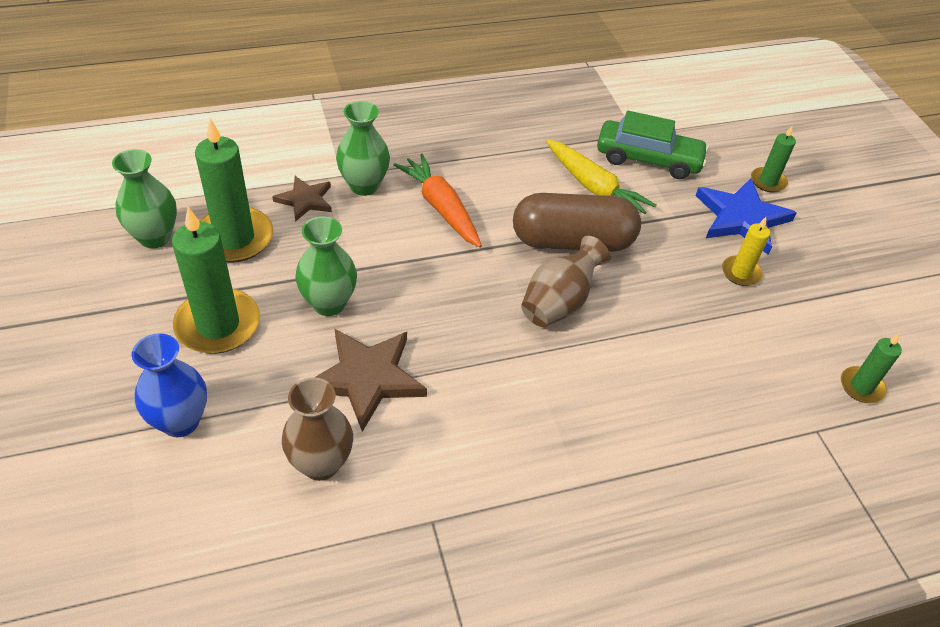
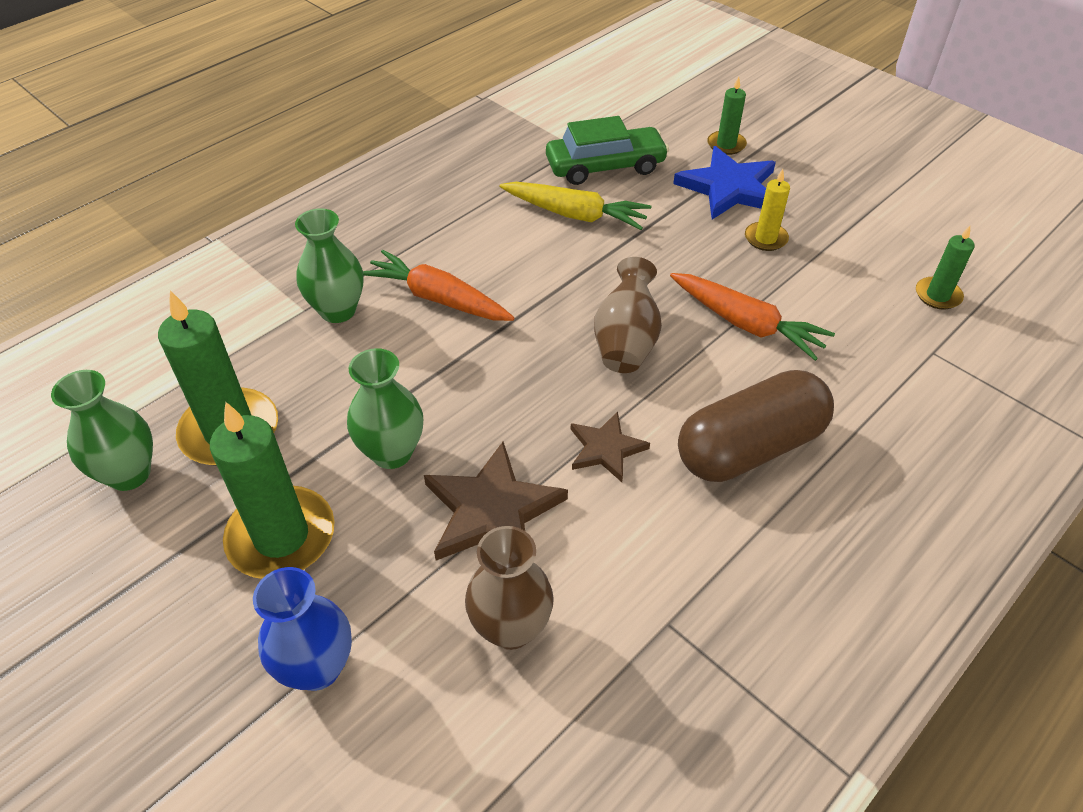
camera: 25 degrees left, 0 degrees up
(305, 200) = (282, 354): brown star -> brown star (606, 449)
(572, 241) = (593, 276): brown capsule -> brown capsule (749, 447)
(668, 333) = (746, 324): none -> orange carrot

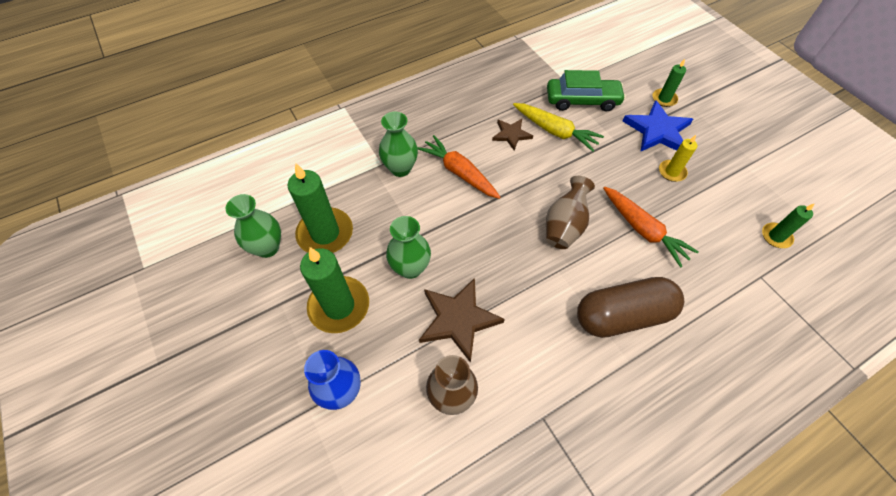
camera: 15 degrees right, 10 degrees up
(606, 449) = (534, 295): brown star -> brown star (511, 134)

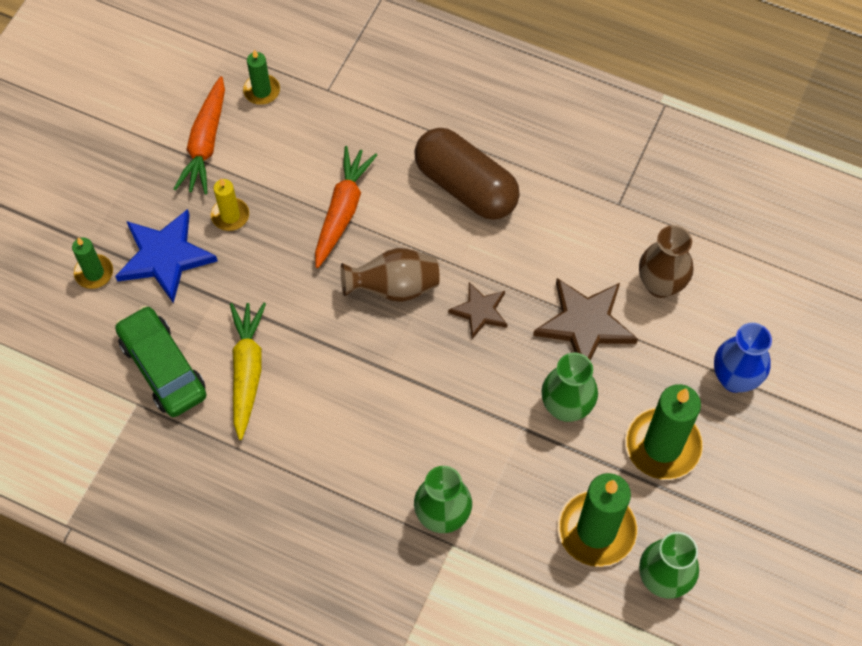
camera: 125 degrees left, 5 degrees up
(459, 172) = (398, 442): orange carrot -> orange carrot (205, 143)
(511, 134) = (289, 419): brown star -> brown star (480, 311)

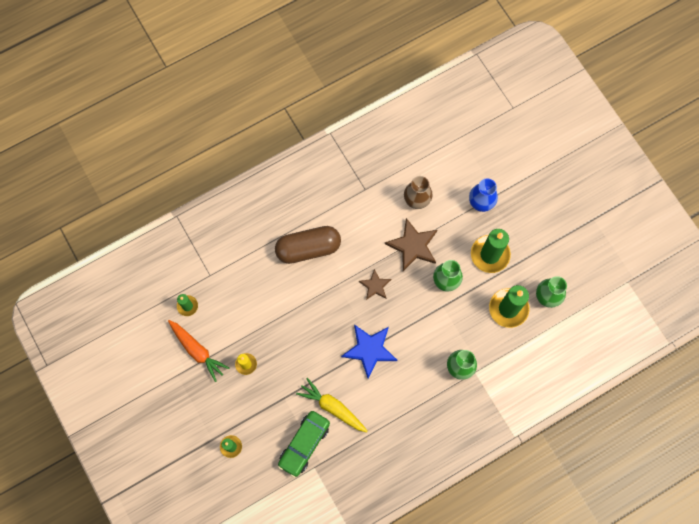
camera: 55 degrees left, 10 degrees up
(163, 368) = (304, 444): green car -> green car turned 60 degrees counterclockwise
(165, 257) = (246, 408): blue star -> blue star (369, 350)
(342, 211) = (281, 311): orange carrot -> none
(394, 287) = (336, 315): brown vase -> none

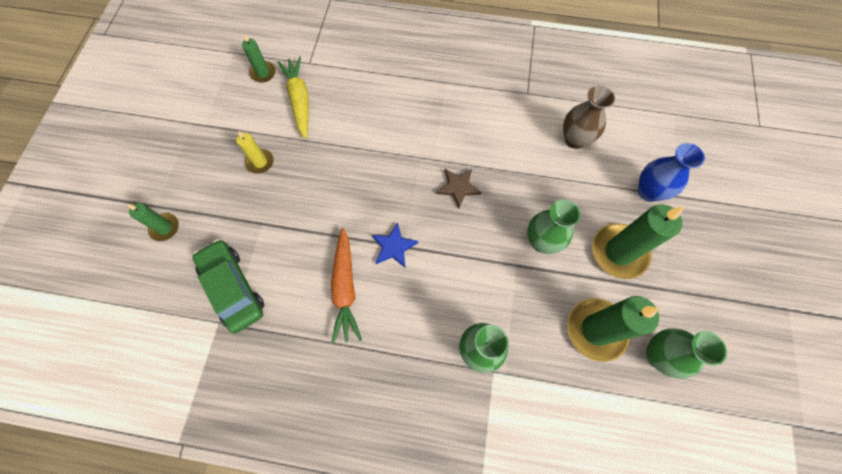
camera: 40 degrees right, 5 degrees down
(197, 351) = (231, 116): orange carrot -> orange carrot (345, 288)
(304, 444) = (233, 288): green car -> green car turned 75 degrees clockwise
(308, 248) = (422, 105): brown capsule -> none
(332, 407) = (299, 274): yellow carrot -> yellow carrot (299, 100)
(369, 350) = (393, 247): blue star -> blue star, size x0.59
(413, 245) = (534, 179): brown star -> none

